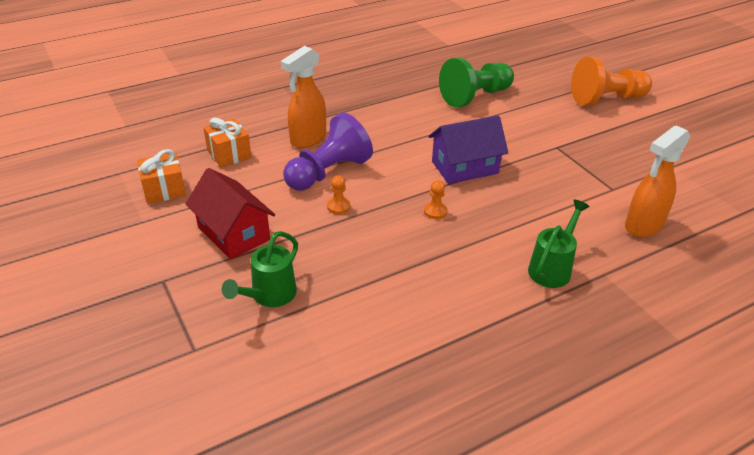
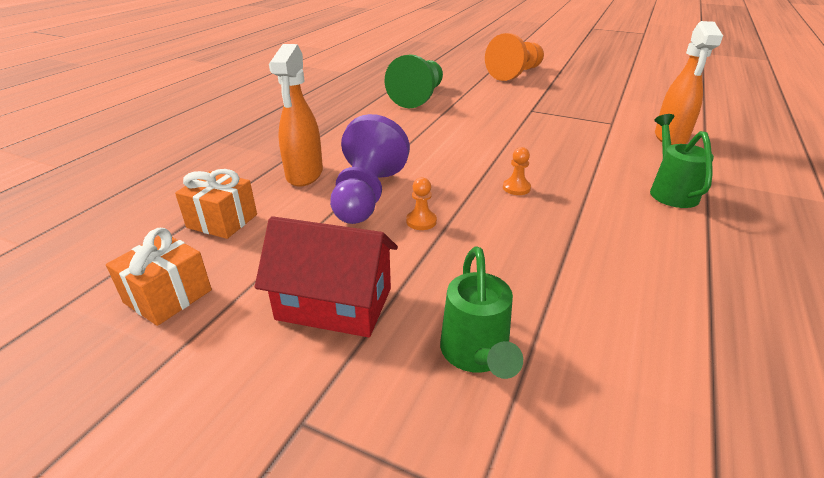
camera: 35 degrees left, 5 degrees down
(465, 167) = (487, 146): purple house -> none

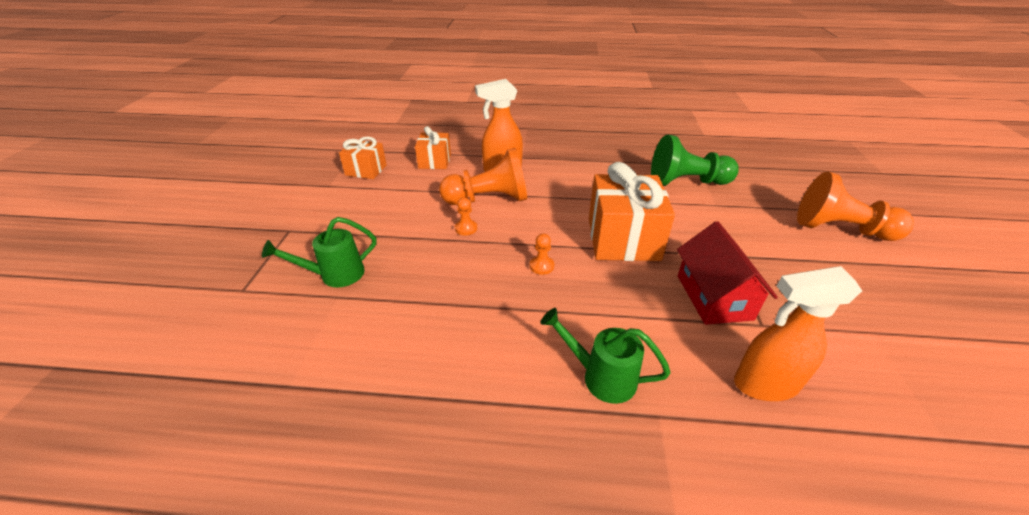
camera: 70 degrees right, 5 degrees up
(334, 304) = (370, 217): red house -> red house (714, 297)
(367, 195) = (489, 199): purple pawn -> orange pawn
(490, 142) = (623, 239): none -> orange gift
(670, 191) = (601, 377): green watering can -> green watering can turned 135 degrees counterclockwise

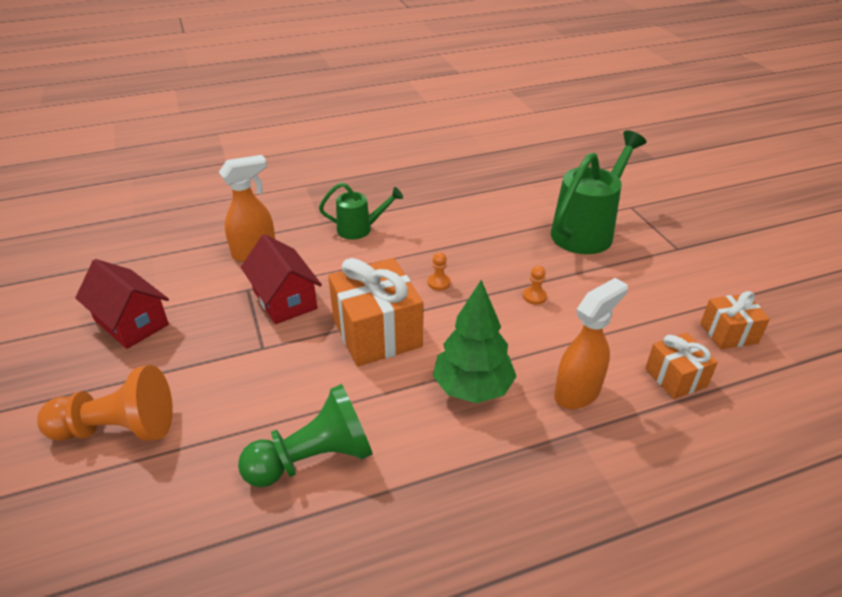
camera: 155 degrees right, 0 degrees up
(335, 275) = (587, 231): green watering can -> green watering can, size x1.78
(489, 199) = (547, 338): orange pawn -> none
(567, 187) = (473, 388): none -> green tree
(895, 322) = (131, 322): none -> red house

